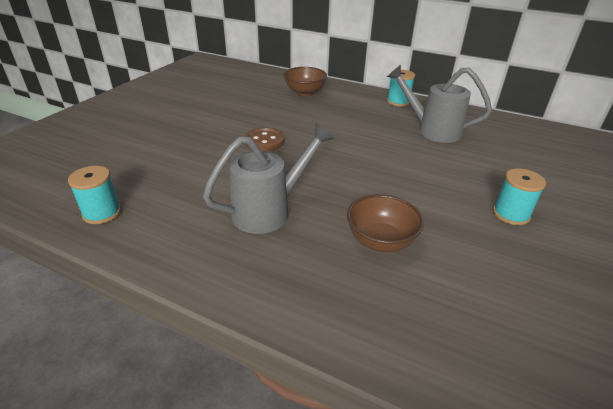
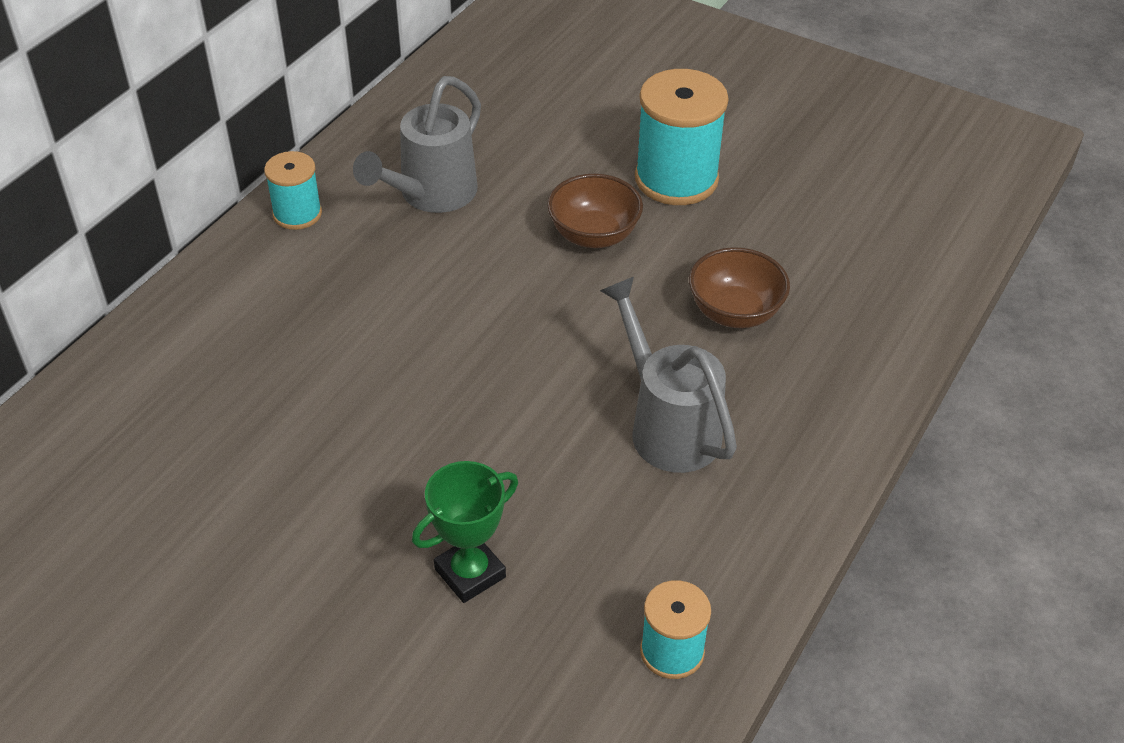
camera: 85 degrees left, 10 degrees up
(174, 153) = (470, 573): none -> green trophy
(264, 141) = (440, 429): brown button -> none
(304, 92) = (208, 354): brown bowl -> brown bowl (594, 235)
(511, 214) = (676, 179): turquoise spool -> turquoise spool, size x1.77

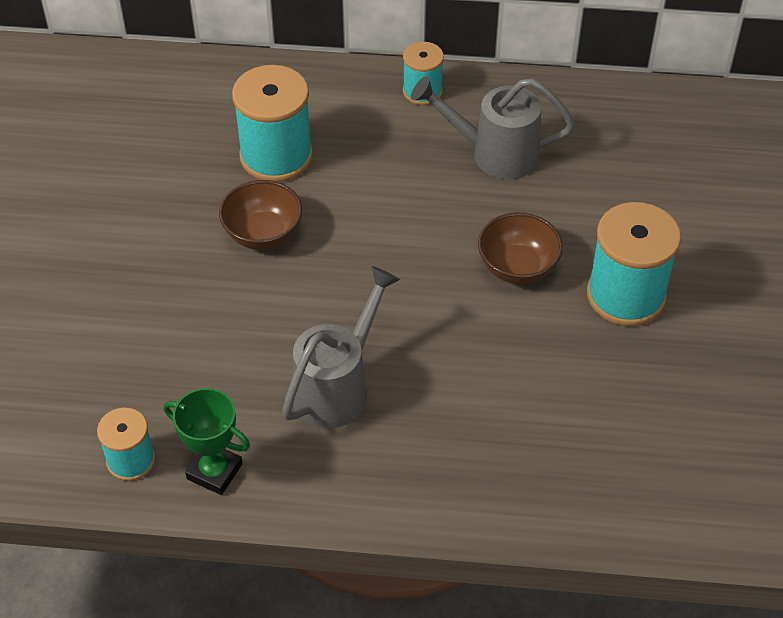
camera: 65 degrees right, 5 degrees up
(294, 364) = (276, 156): none -> turquoise spool
(470, 573) = (144, 324): green trophy -> green trophy (214, 471)
(734, 312) = (488, 389): brown bowl -> brown bowl (263, 234)

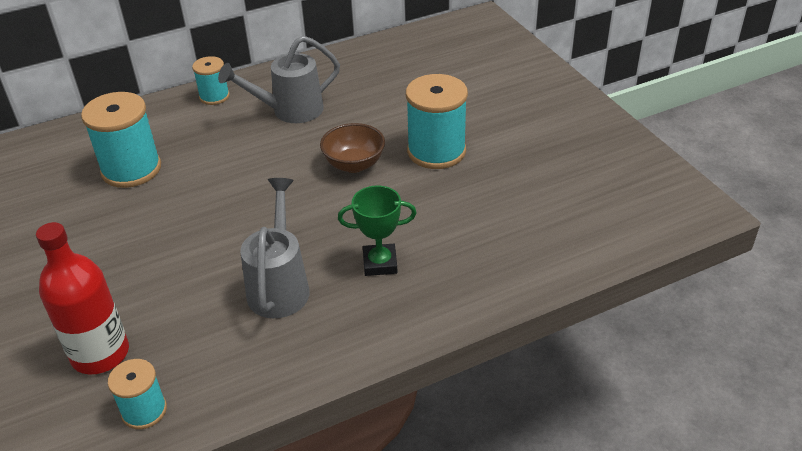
camera: 30 degrees left, 10 degrees down
(126, 375) = (100, 354): none -> red bottle
(214, 471) = (221, 384): green trophy -> green trophy (380, 263)
(263, 234) = (153, 218): brown bowl -> none

